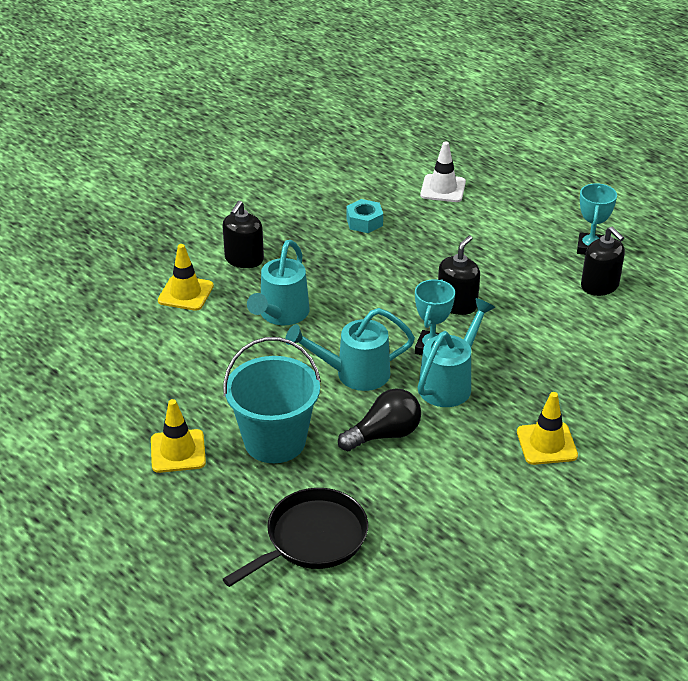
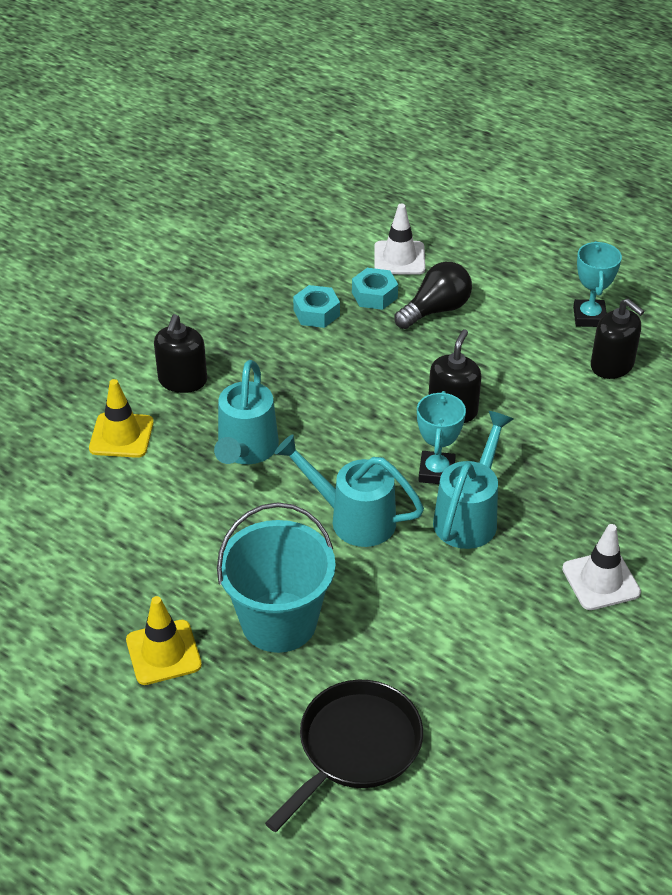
camera: 10 degrees left, 5 degrees up
(354, 374) = (353, 518): turquoise watering can -> turquoise watering can turned 45 degrees clockwise
(384, 435) = (408, 595): black light bulb -> black light bulb (436, 310)
(415, 213) = (374, 295): none -> turquoise nut
(546, 444) = (601, 581): yellow traffic cone -> white traffic cone

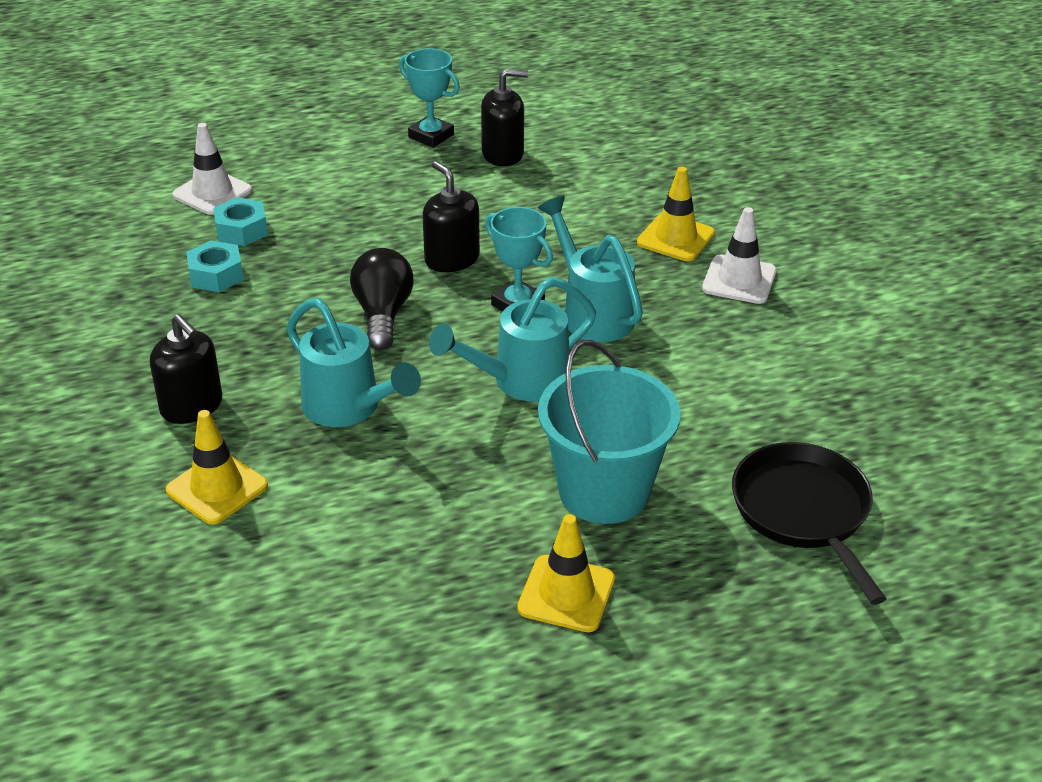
camera: 55 degrees left, 5 degrees down
(436, 310) = (311, 206): black light bulb -> black light bulb (383, 315)
(614, 516) = (675, 238): none -> yellow traffic cone

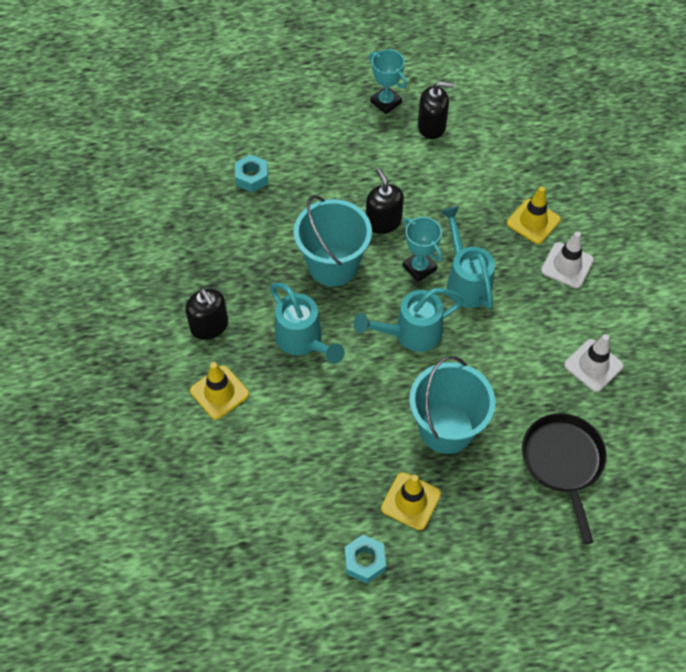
camera: 10 degrees right, 20 degrees up
(212, 193) = (236, 140): white traffic cone -> white traffic cone (593, 365)
(216, 275) = (232, 216): turquoise nut -> turquoise nut (365, 561)
(383, 315) = (333, 265): black light bulb -> turquoise bucket

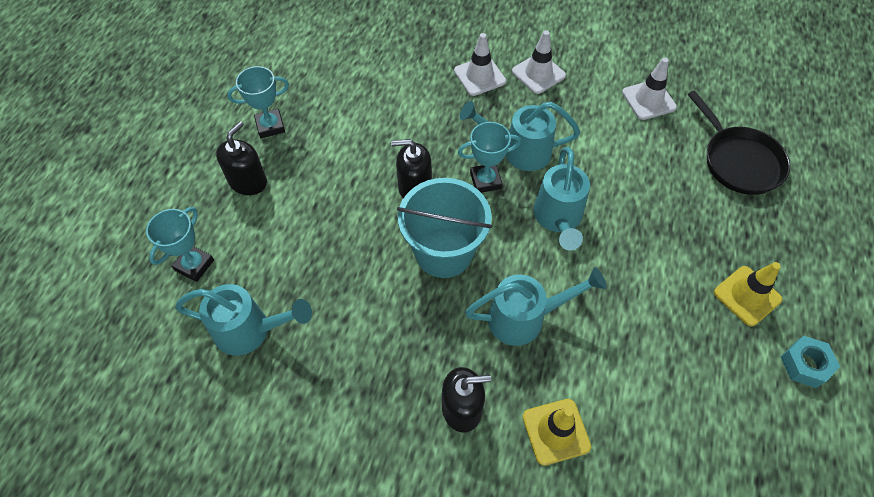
camera: 65 degrees left, 0 degrees up
(206, 175) = (250, 330): none -> turquoise watering can
(239, 119) = (194, 265): none -> turquoise trophy
(252, 177) = (284, 284): turquoise nut -> none
(431, 126) = (325, 103): black soap dispenser -> black soap dispenser (248, 181)
(446, 428) = (676, 233): turquoise bucket -> none
(533, 221) = (479, 76): yellow traffic cone -> white traffic cone
(563, 462) = (738, 161): black pan -> black pan turned 135 degrees counterclockwise

